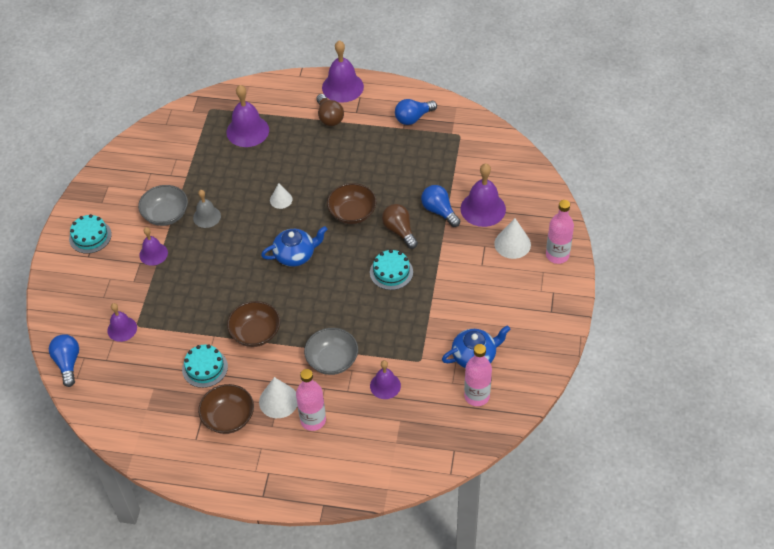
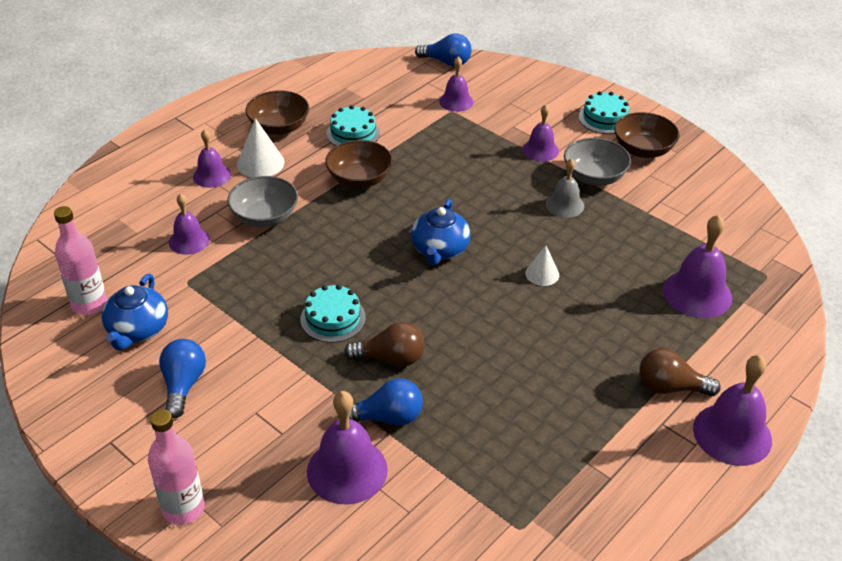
camera: 120 degrees right, 10 degrees down
(313, 420) = (212, 175): pink bottle -> purple bell
(352, 213) = (462, 327): brown bowl -> brown bowl (643, 150)
(413, 118) = (601, 487): blue light bulb -> blue light bulb (183, 385)
(512, 244) = (254, 467): white cone -> none

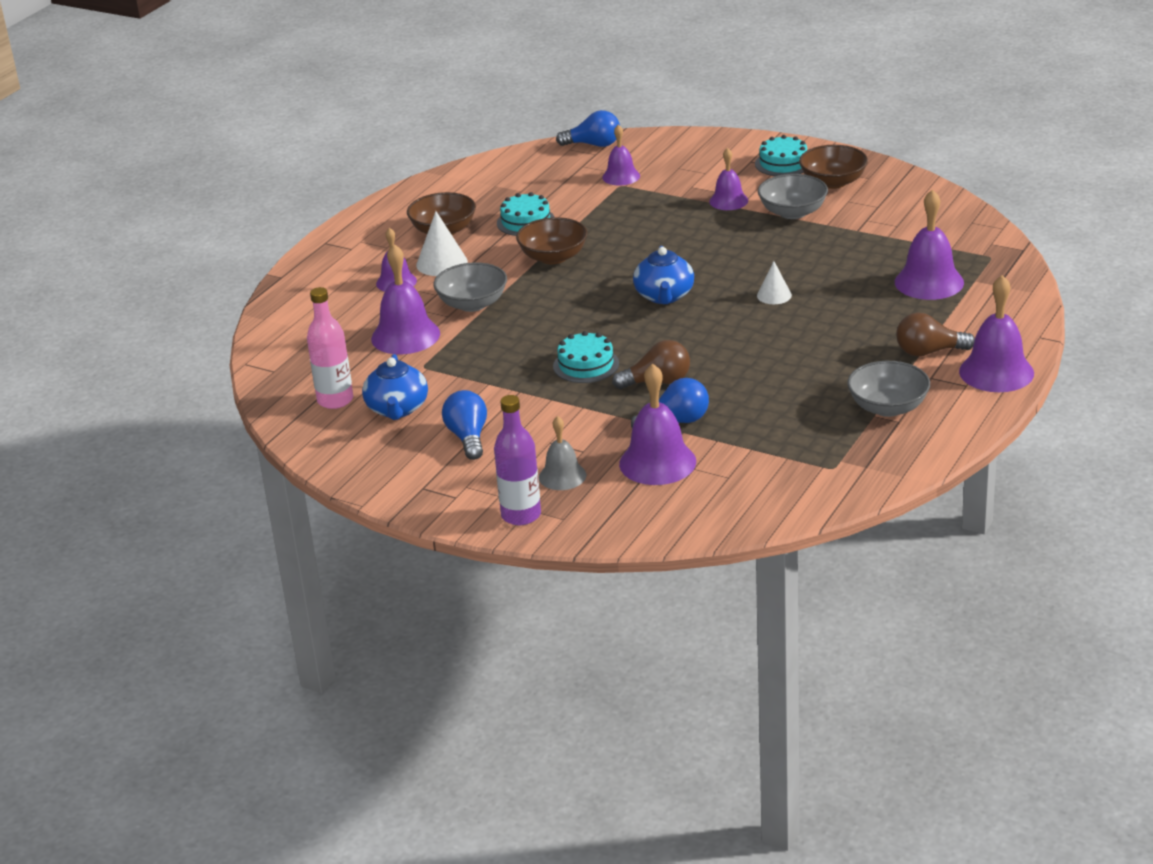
camera: 10 degrees left, 10 degrees down
(183, 508) = (521, 515): pink bottle -> purple bottle
(189, 241) = (405, 336): purple bell -> purple bell, size x1.62
(564, 205) = (773, 239): grey bell -> grey bell (562, 476)
(605, 455) = (888, 407): none -> grey bowl

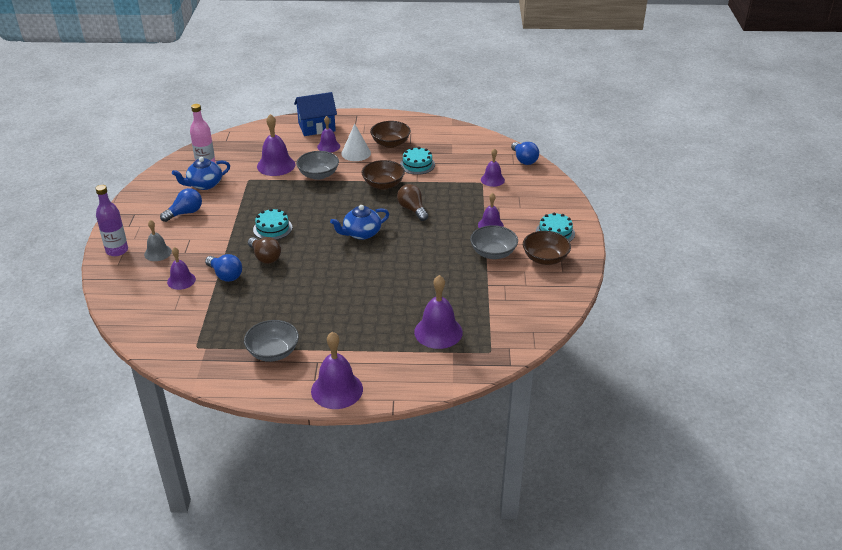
camera: 60 degrees right, 5 degrees up
(324, 282) = (316, 127): none -> blue house
(657, 462) = (181, 280): purple bell -> purple bell, size x0.62
(774, 295) = (385, 273): white cone -> none
(929, 352) = (348, 353): brown light bulb -> brown light bulb (412, 209)

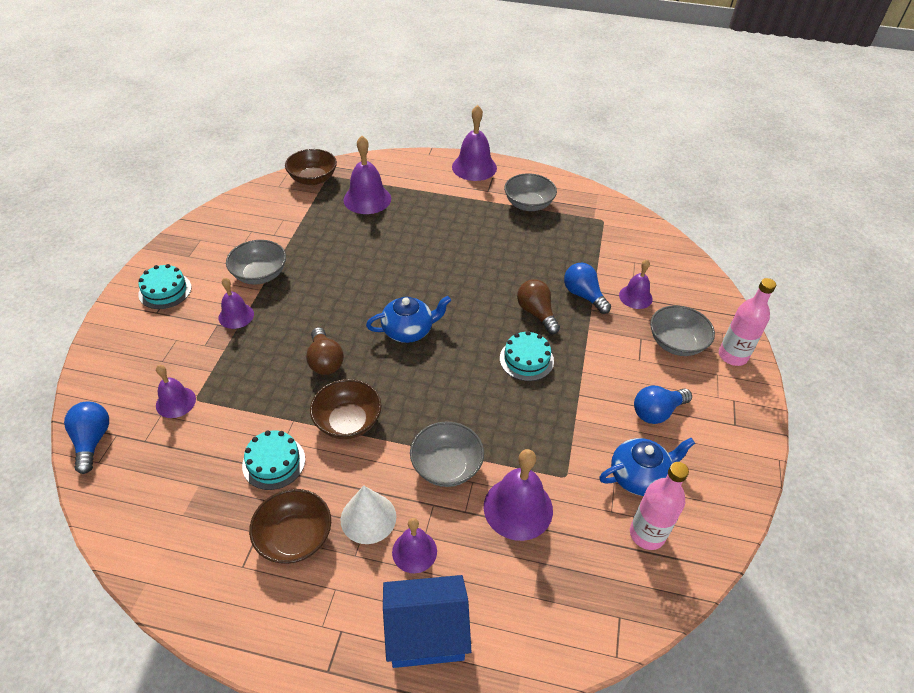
camera: 170 degrees left, 10 degrees up
(117, 250) = (732, 356): purple bottle -> pink bottle
(158, 253) = (676, 343): grey bell -> grey bowl
(545, 258) = (206, 258): brown bowl -> brown bowl (313, 179)

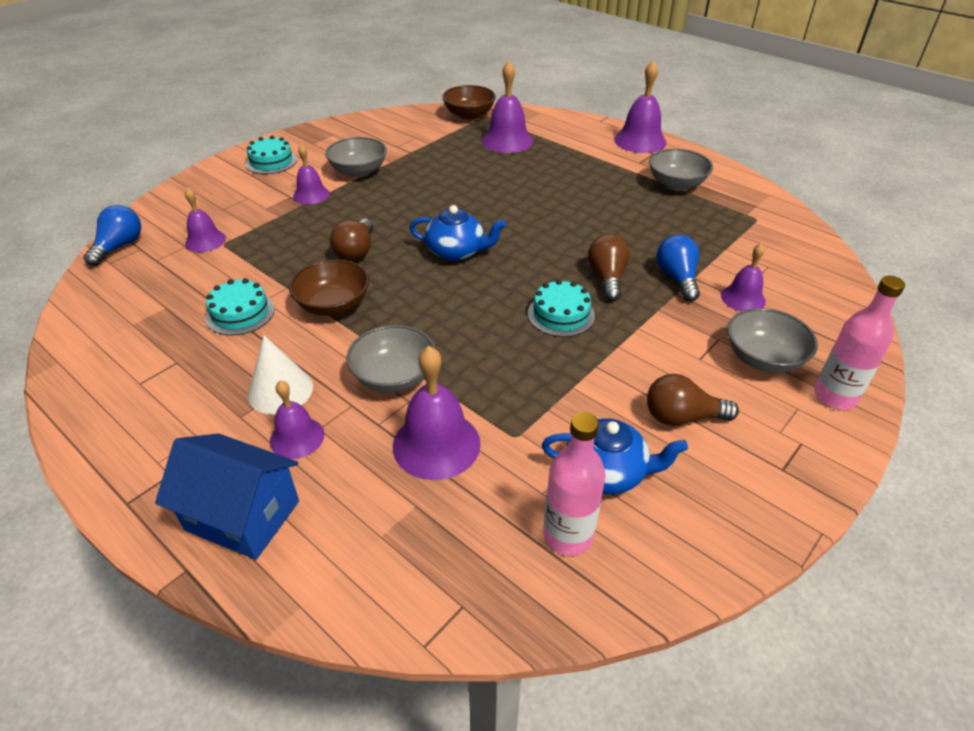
camera: 30 degrees right, 5 degrees down
(294, 537) = (202, 379): brown bowl -> none
(657, 412) = (682, 417): blue light bulb -> brown light bulb

